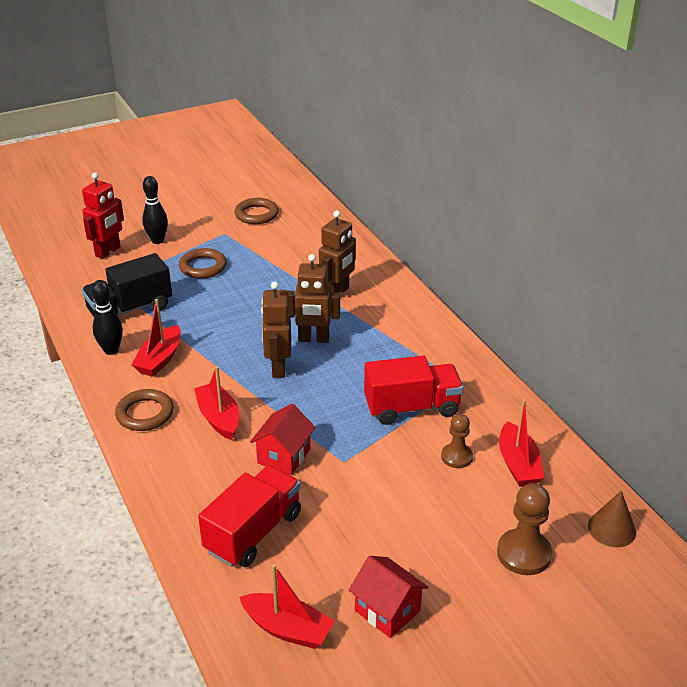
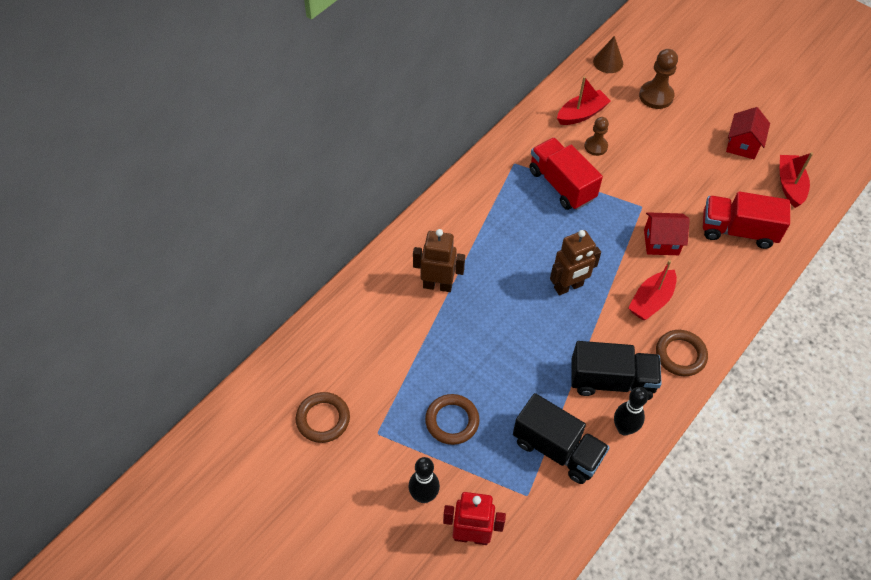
camera: 115 degrees left, 20 degrees up
(160, 359) = (611, 381): red boat -> black truck
(313, 339) = (516, 277): brown robot -> none

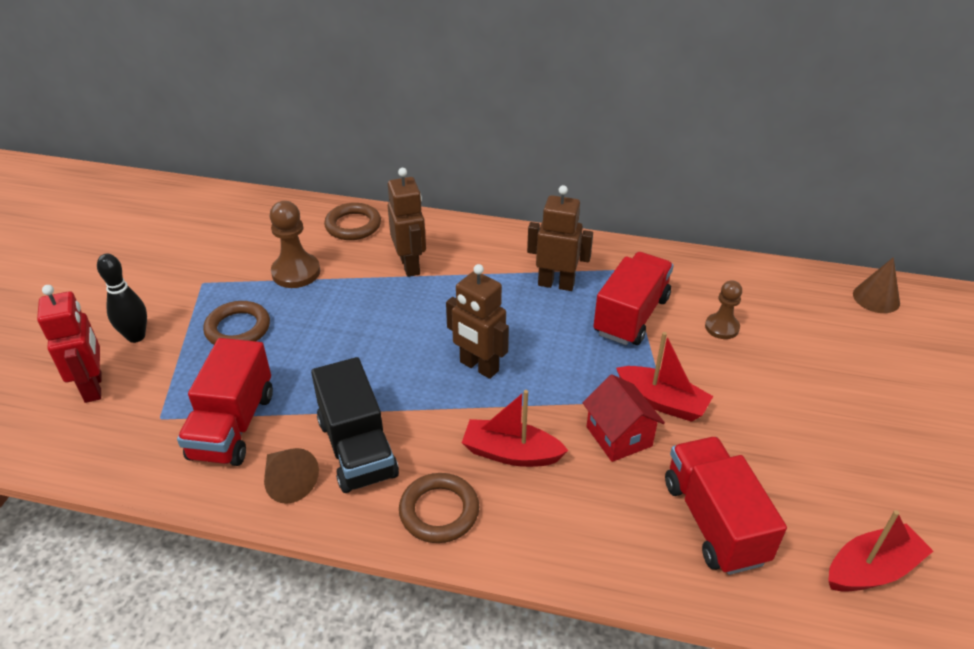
camera: 65 degrees right, 15 degrees down
(323, 419) = (205, 244): brown ring -> brown ring (353, 225)
(508, 209) = (556, 284): none -> brown robot
(557, 449) = (233, 425): black truck -> red truck
(581, 114) = (761, 300): red boat -> red boat (662, 402)
(624, 429) = (288, 482): black bowling pin -> brown cone
(656, 96) = (872, 359): brown pawn -> brown pawn (296, 272)
(742, 145) = (889, 482): red house -> none

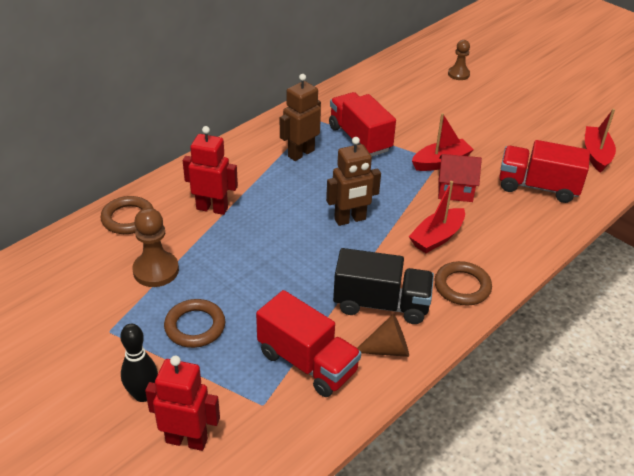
camera: 60 degrees left, 0 degrees up
(410, 265) = (212, 208): brown robot -> red robot
(722, 327) = (400, 112): brown pawn -> brown pawn (458, 74)
(876, 298) = (423, 54): brown cone -> none

